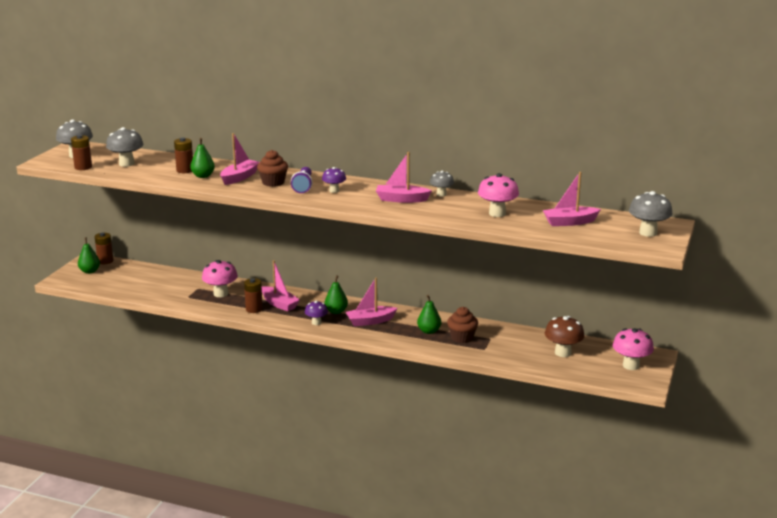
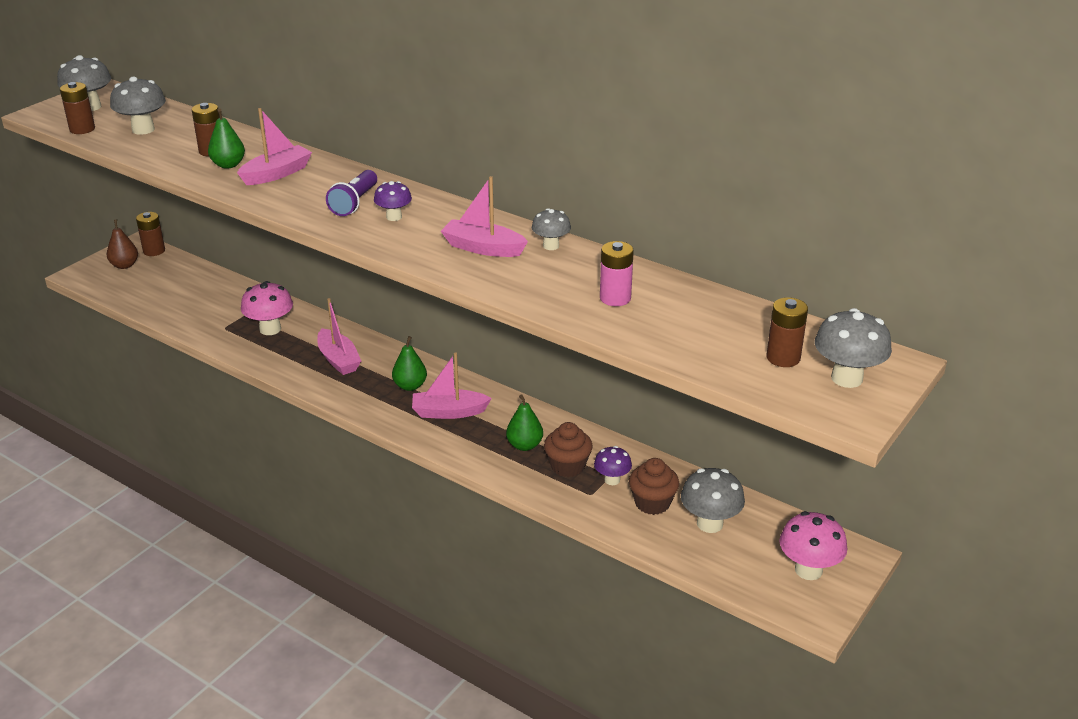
camera: 15 degrees right, 10 degrees up
(90, 271) = (125, 265): green pear -> brown pear
(254, 309) = (299, 363): brown battery -> brown battery (783, 358)
(273, 182) = (317, 190): brown cupcake -> brown cupcake (652, 503)
(316, 322) = (371, 402): purple mushroom -> purple mushroom (612, 480)
(497, 213) = (615, 298): pink mushroom -> pink battery
(563, 353) = (709, 524): brown mushroom -> grey mushroom
(569, 222) = (724, 334): pink boat -> none

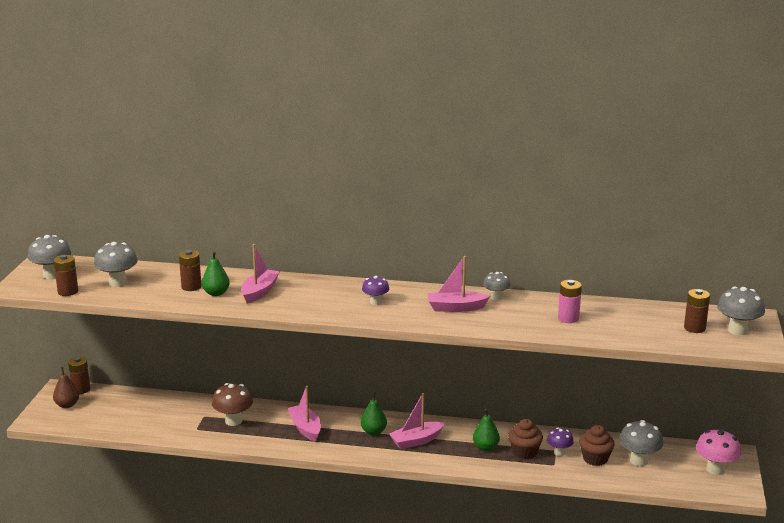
camera: 25 degrees left, 10 degrees down
(270, 329) = (233, 421): pink mushroom -> brown mushroom
(338, 360) = (305, 428): pink boat -> pink boat turned 150 degrees counterclockwise
(354, 203) = (338, 299): purple flashlight -> none

